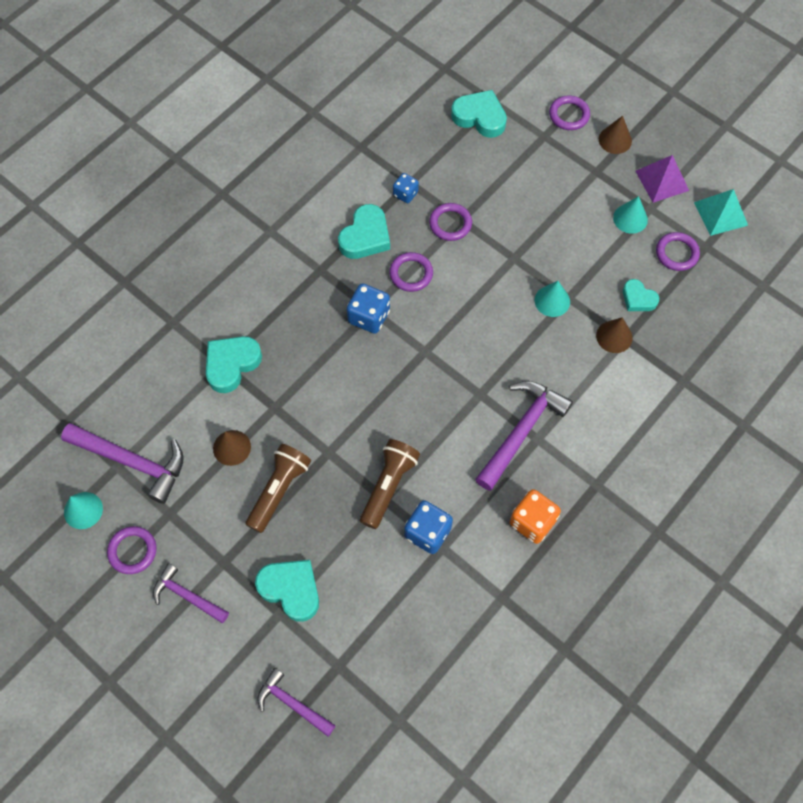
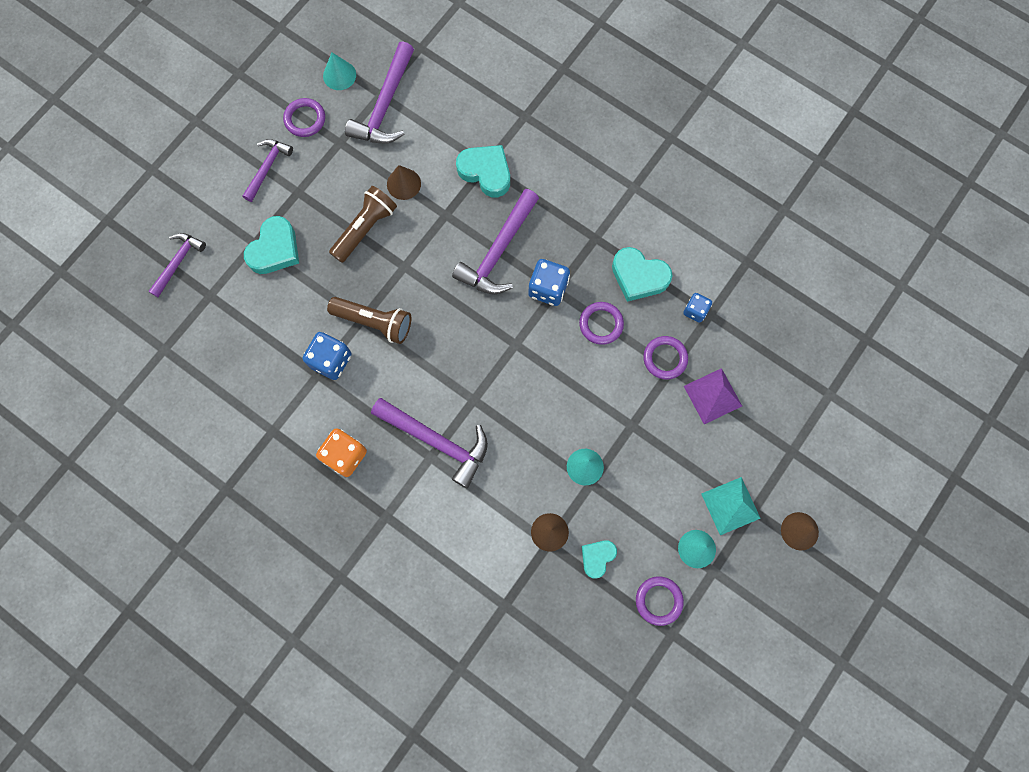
camera: 85 degrees right, 10 degrees up
(279, 490) = (365, 228): brown flashlight -> brown flashlight turned 75 degrees counterclockwise
(323, 359) = (498, 251): none -> purple hammer
(480, 117) = (806, 380): turquoise heart -> none
(569, 115) = (825, 478): purple ring -> none
(662, 180) = (752, 585): purple pyramid -> purple pyramid (712, 396)
(720, 213) = (717, 652): turquoise pyramid -> turquoise pyramid (730, 505)

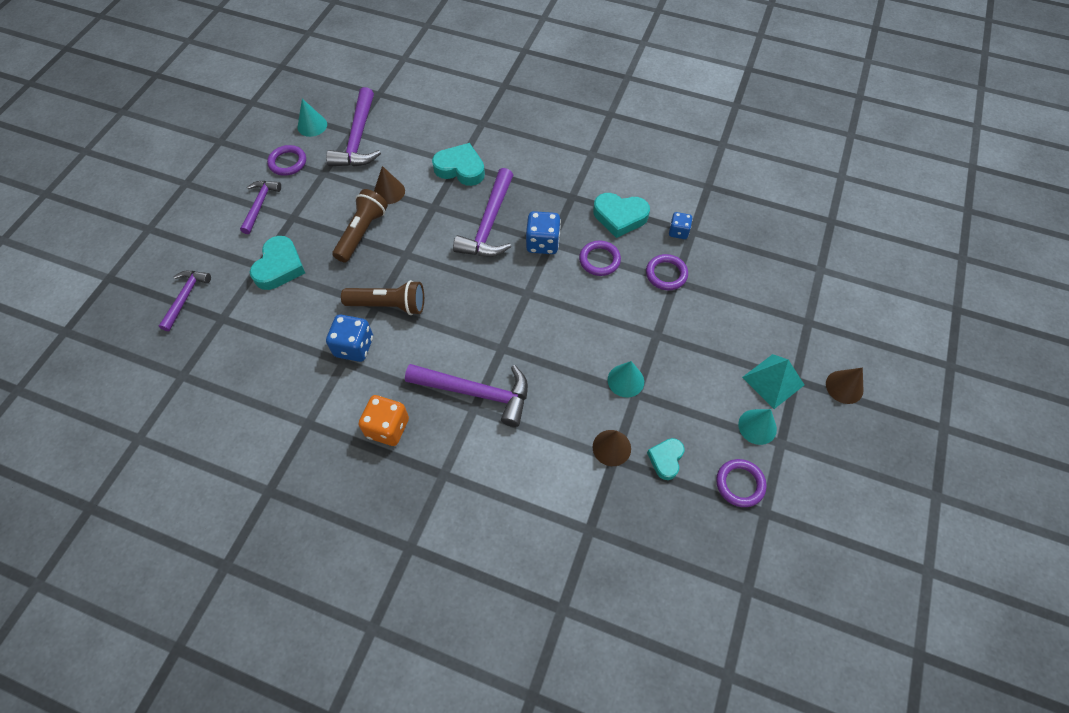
camera: 15 degrees left, 15 degrees down
(712, 396) = (720, 294): purple pyramid -> none

